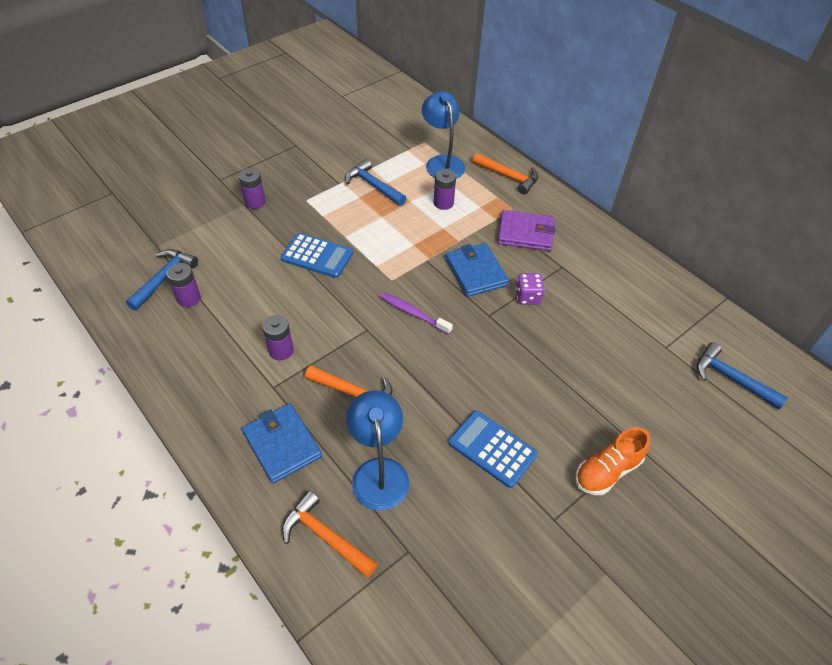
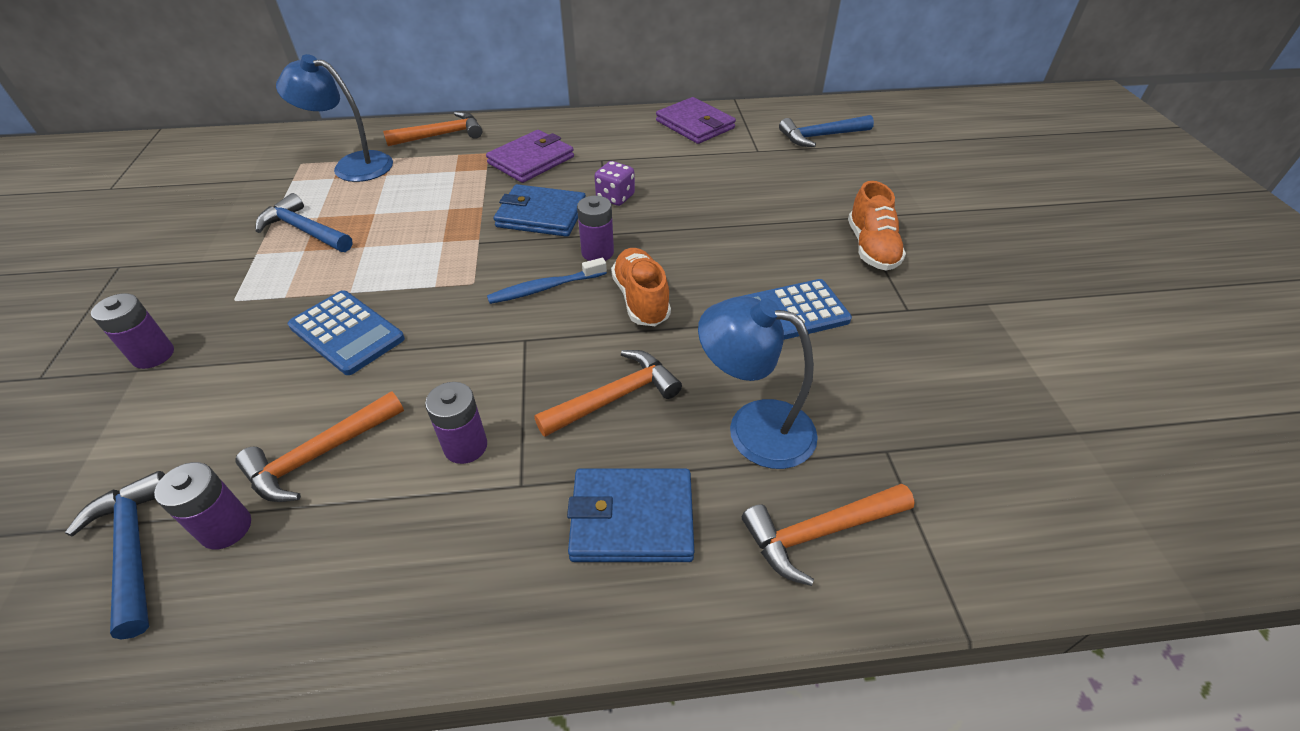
camera: 55 degrees left, 5 degrees down
(242, 301) = (320, 455): none -> orange hammer
(317, 256) = (346, 333): blue calculator -> blue calculator turned 75 degrees clockwise
(373, 186) = (305, 230): blue hammer -> blue hammer turned 45 degrees clockwise
(413, 313) = (545, 288): purple toothbrush -> blue toothbrush
(441, 364) = (641, 299): none -> orange shoe
(443, 203) = (413, 192): purple battery -> purple battery (597, 252)
(661, 293) = (695, 124): none -> purple wallet

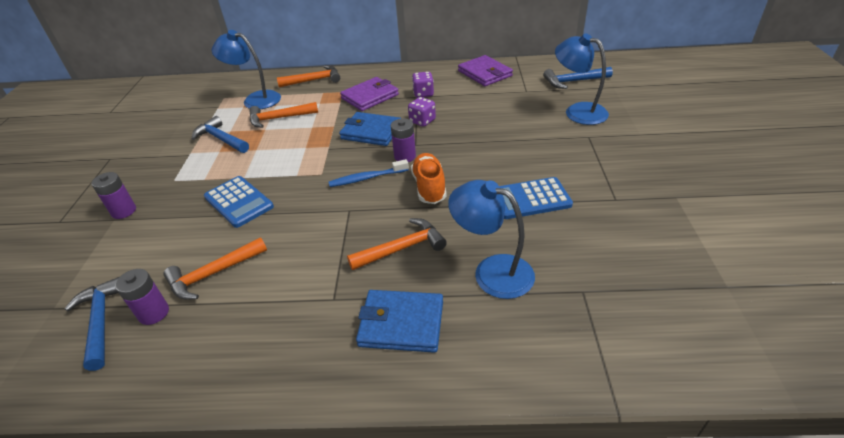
camera: 10 degrees right, 5 degrees down
(465, 446) = (302, 273): purple battery -> none
(610, 155) = (423, 93): none -> purple dice
(820, 532) = (526, 340): orange hammer -> orange hammer (279, 118)
(834, 180) = (578, 111): none -> blue lamp
(871, 248) = (596, 157): orange shoe -> none

